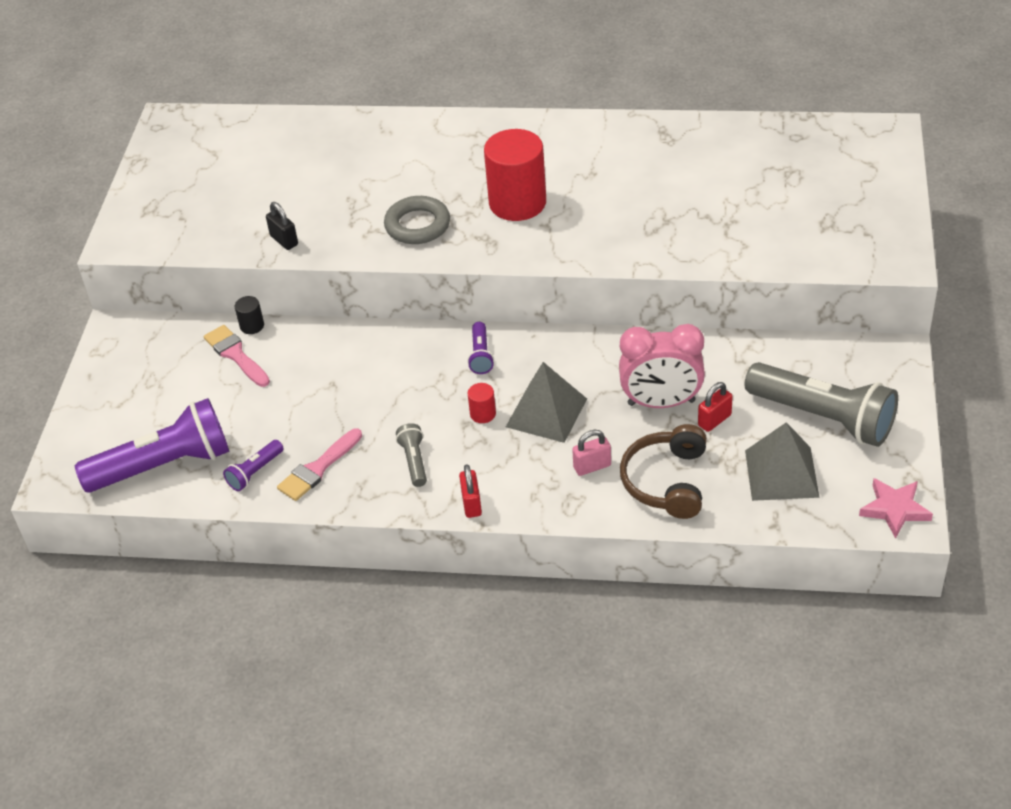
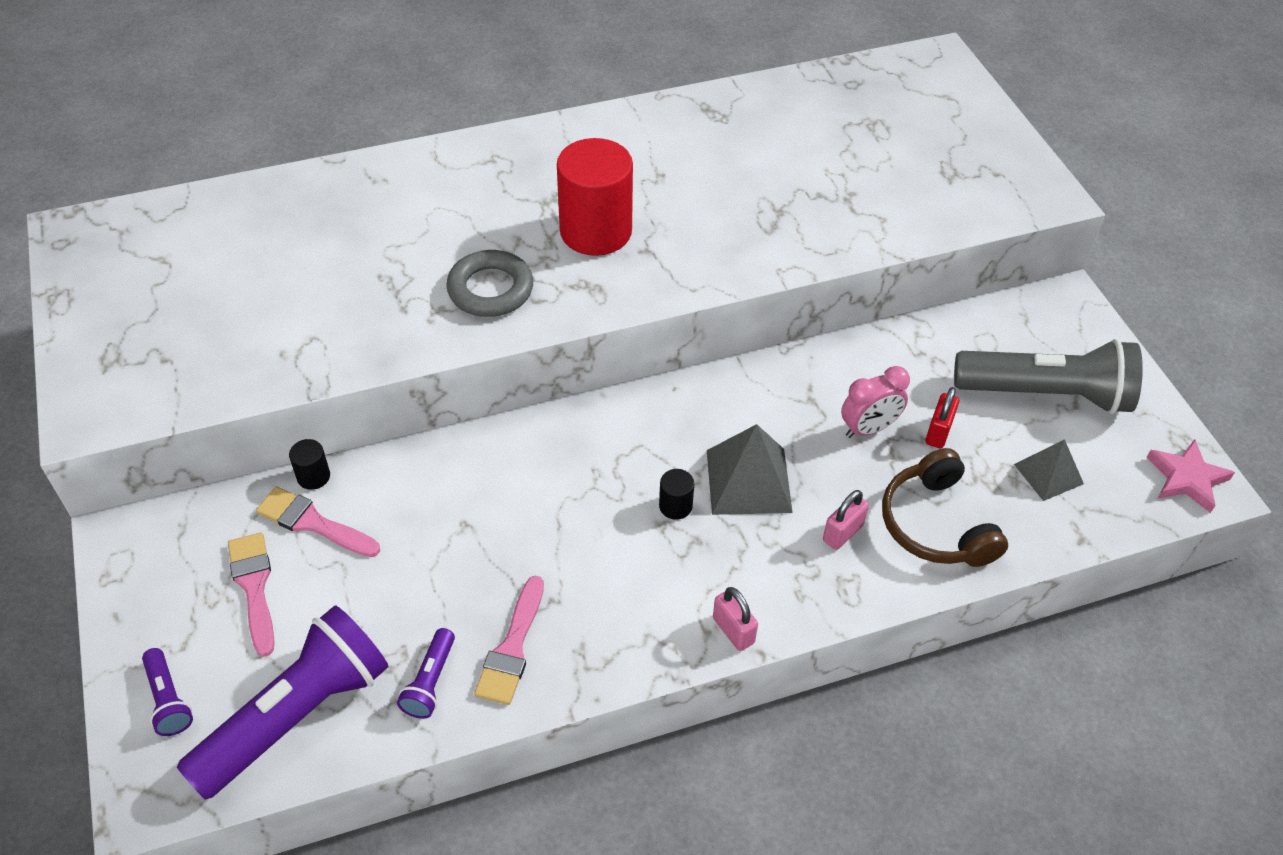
camera: 30 degrees left, 5 degrees up
(179, 383) = (254, 586): none -> pink brush
(284, 240) = (327, 354): black padlock -> none
(414, 461) = (629, 596): grey flashlight -> none
(471, 504) = (733, 630): red padlock -> pink padlock
(481, 355) = (628, 431): purple flashlight -> purple flashlight (169, 700)
(483, 414) = (675, 506): red cylinder -> black cylinder
(661, 403) = (868, 429): pink clock -> pink clock, size x0.65
(781, 473) = (1048, 474): grey pyramid -> grey pyramid, size x0.63

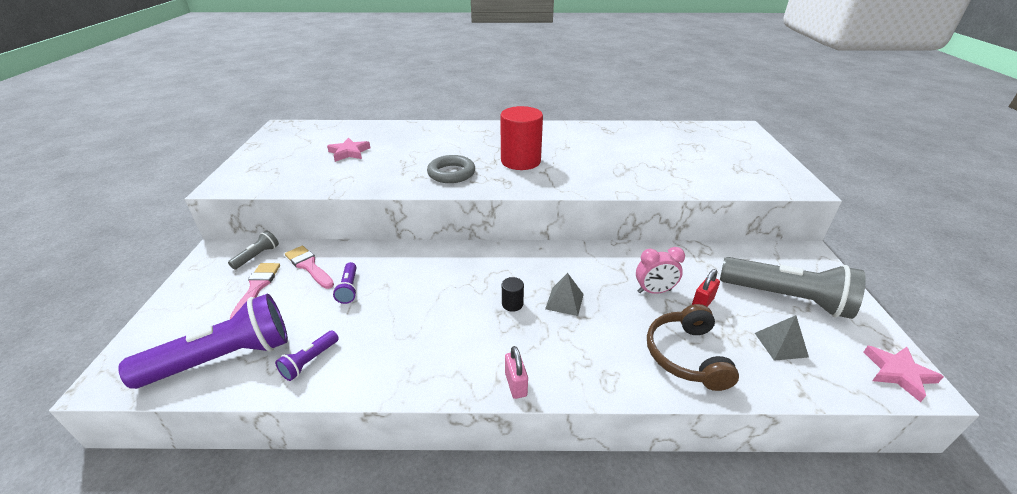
camera: 20 degrees right, 15 degrees down
(169, 700) = (168, 331): purple flashlight -> purple flashlight (349, 289)
(206, 527) = (257, 256): none -> grey flashlight
(268, 277) = (349, 152): none -> pink star
(313, 476) = (325, 246): black cylinder -> none
(512, 648) = (369, 356): pink brush -> none
(749, 481) = (564, 301): grey pyramid -> grey pyramid, size x0.63
(842, 533) = (616, 344): pink padlock -> none

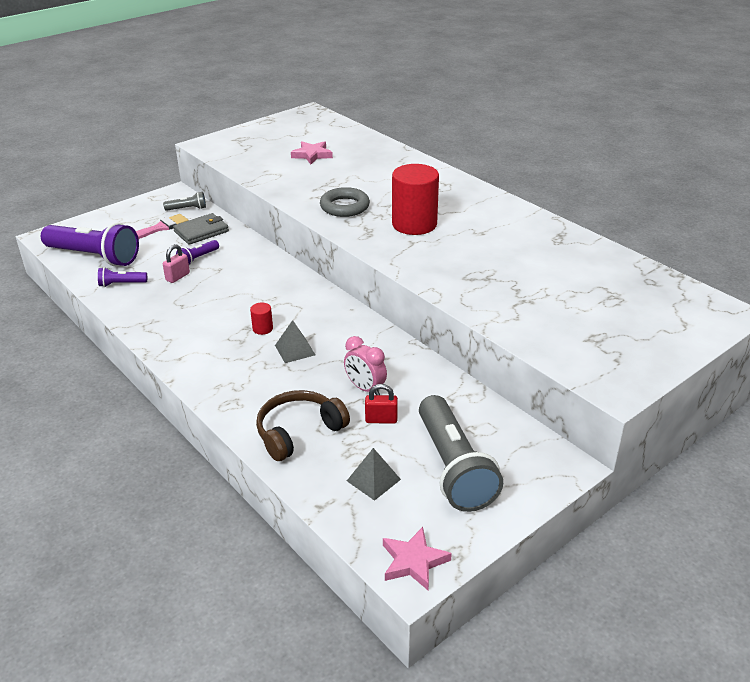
camera: 50 degrees right, 0 degrees up
(309, 266) = (201, 231): pink brush -> grey wallet
(512, 304) = (262, 328): black cylinder -> red cylinder
(516, 384) = (183, 367): pink padlock -> pink padlock (178, 277)

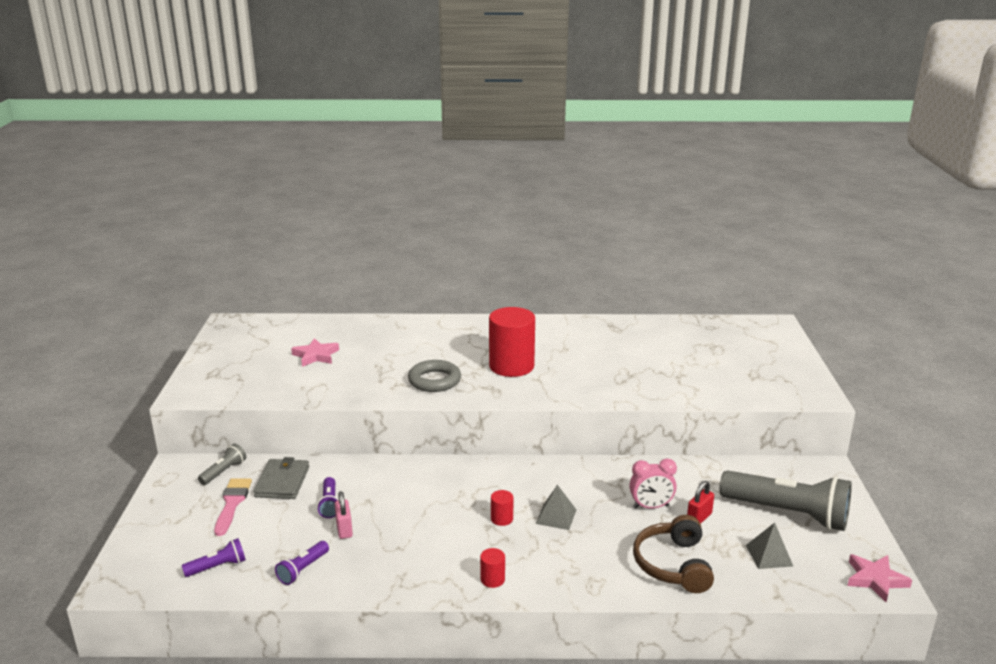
camera: 50 degrees left, 10 degrees down
(94, 256) = (218, 567): purple flashlight -> purple flashlight, size x0.45
(188, 357) = (492, 579): none -> red cylinder

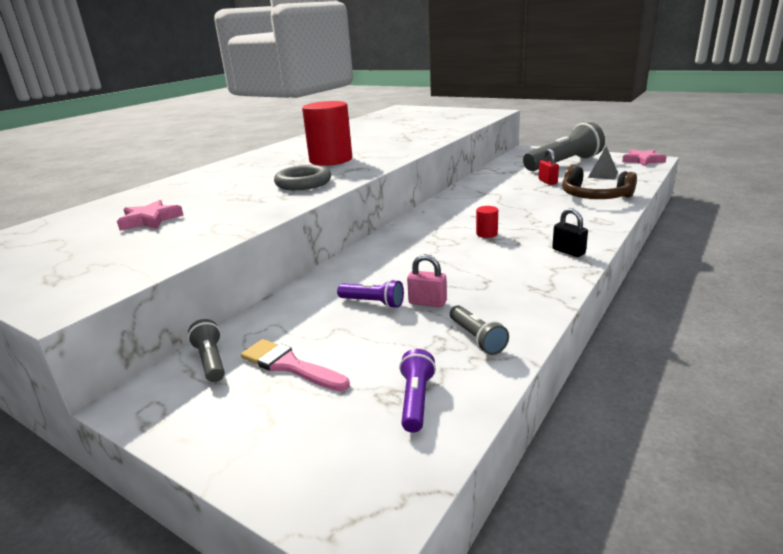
camera: 55 degrees left, 0 degrees up
(282, 482) = (292, 323): grey wallet -> none
(303, 570) = (477, 338): purple flashlight -> grey flashlight
(492, 579) = (568, 251): red cylinder -> black padlock
(556, 516) = (503, 216): grey pyramid -> none
(651, 507) = (522, 190): pink clock -> none

